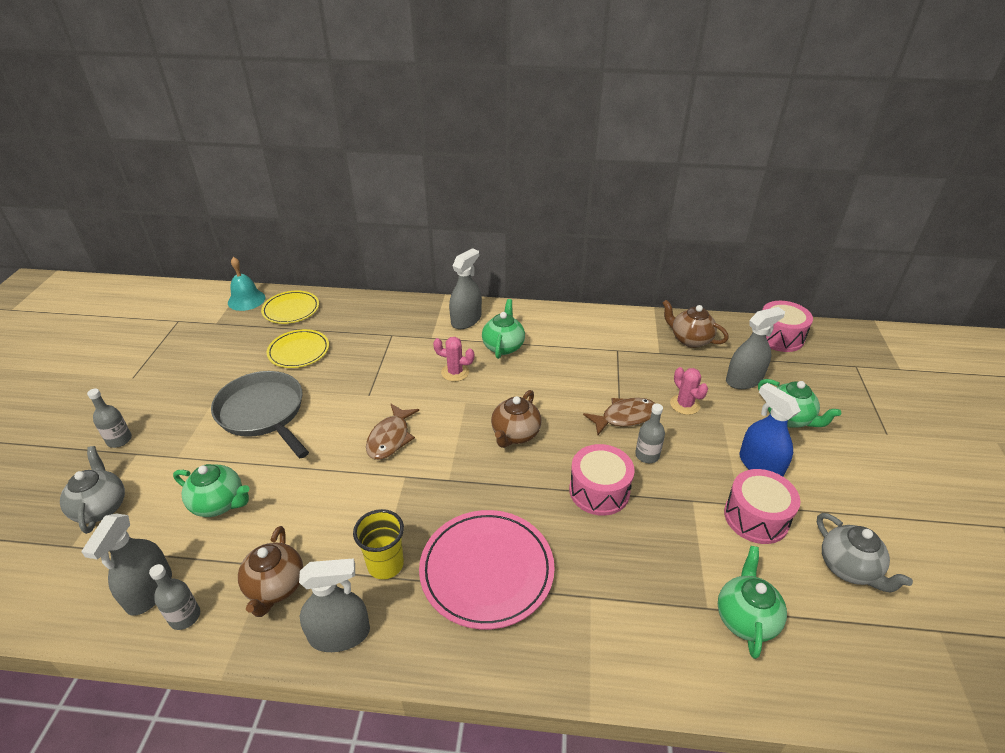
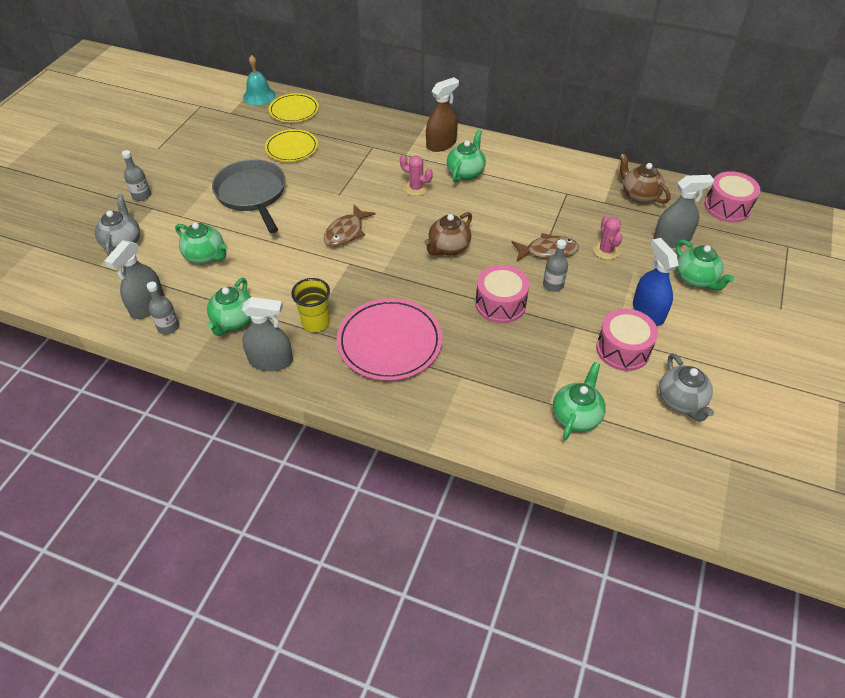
camera: 15 degrees right, 10 degrees up
(275, 587) = (233, 321): brown teapot -> green teapot
(466, 320) = (441, 144): grey spray bottle -> brown spray bottle

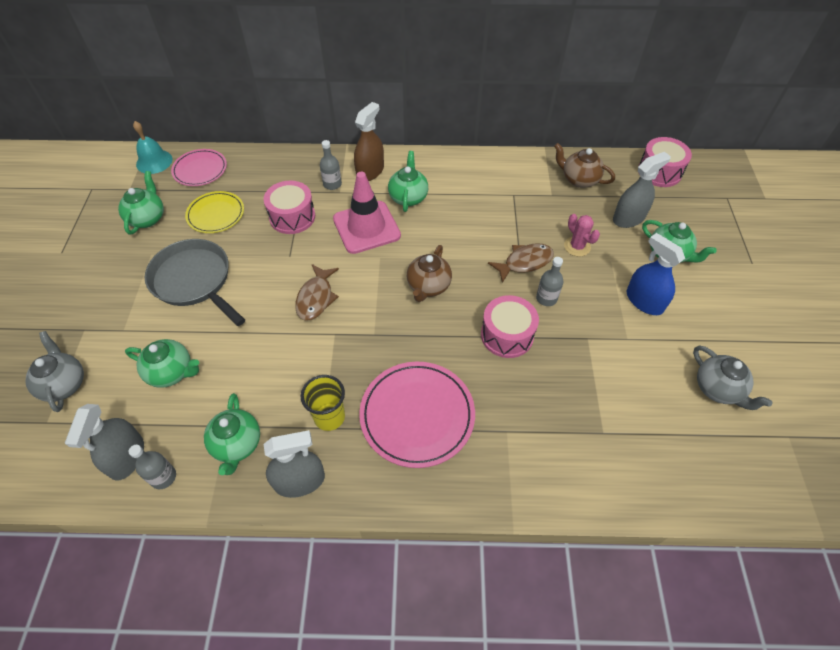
camera: 20 degrees left, 5 degrees up
(141, 195) = (64, 317): grey bottle -> grey bottle (332, 184)
(294, 110) = (200, 170): yellow plate -> pink plate
(416, 188) = (366, 227): pink cactus -> pink traffic cone
(576, 416) = (634, 439): green teapot -> green teapot (147, 218)
(623, 349) = (641, 349): pink drum -> pink drum (292, 217)

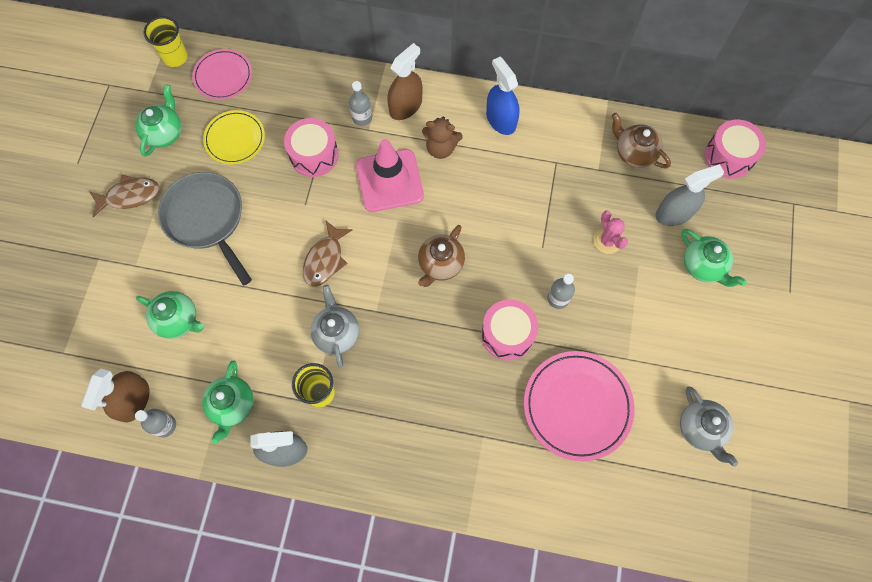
camera: 10 degrees right, 15 degrees up
(64, 384) = (79, 316): grey teapot -> grey teapot (337, 333)
(127, 457) = (134, 400): grey spray bottle -> brown spray bottle
(154, 161) = (175, 57): turquoise bell -> yellow cup
(408, 197) = (441, 148): green teapot -> brown teddy bear
(417, 415) = (402, 405): pink plate -> pink plate (577, 406)
(524, 262) = (546, 252): brown fish -> brown fish (129, 196)
(644, 301) = (658, 319): blue spray bottle -> blue spray bottle (501, 119)

